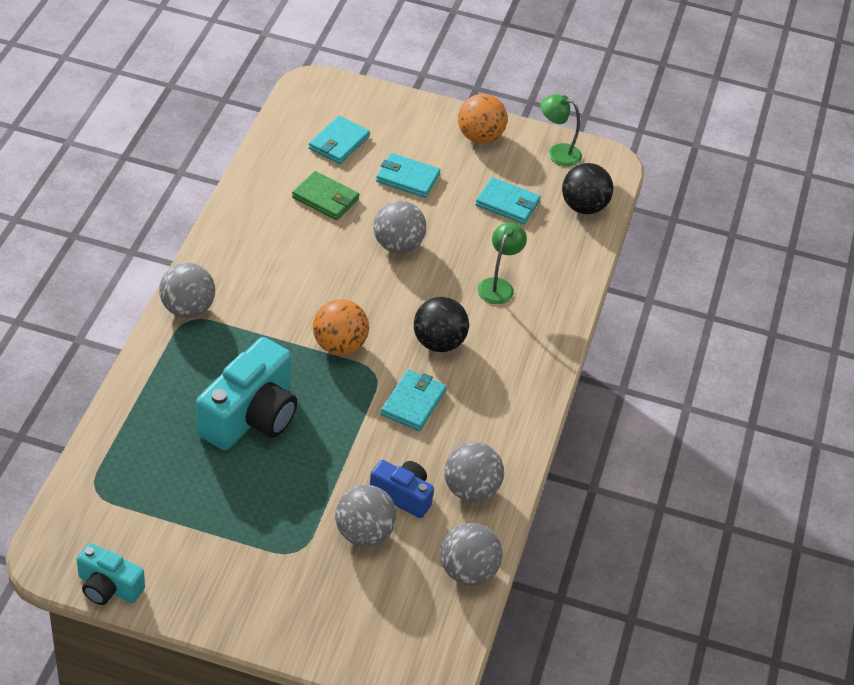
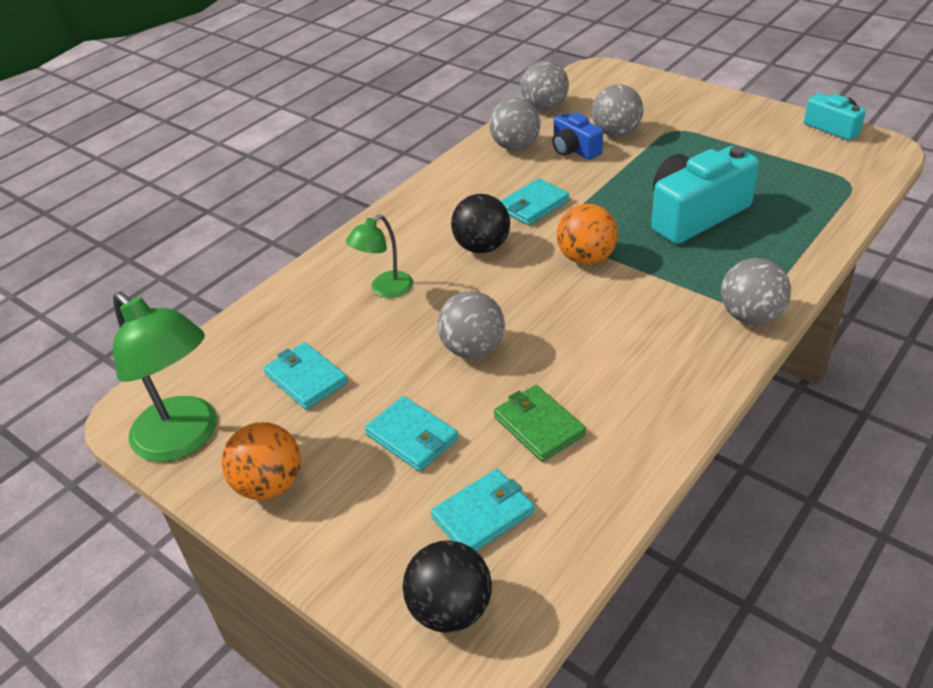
camera: 150 degrees left, 5 degrees down
(557, 153) = (185, 439): green lamp -> green lamp, size x1.80
(583, 207) = (219, 359): black ball -> black ball (450, 609)

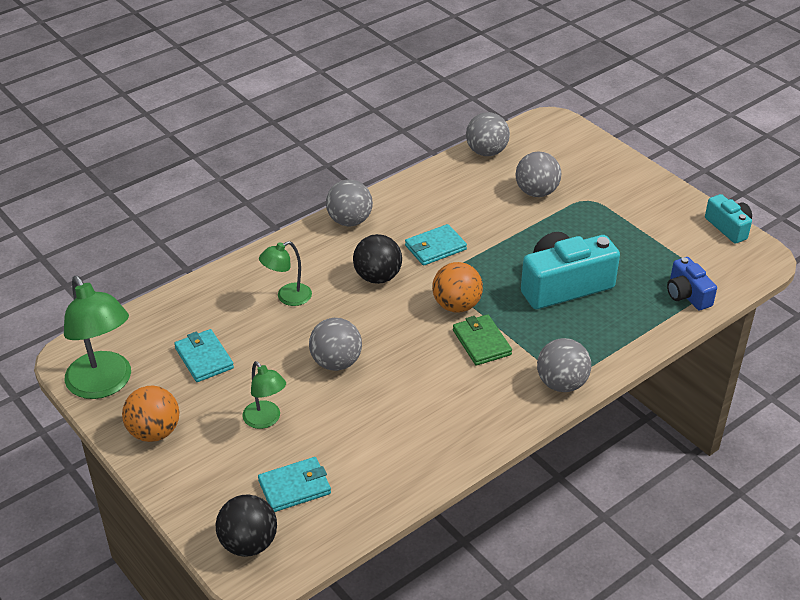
camera: 10 degrees right, 0 degrees up
(412, 437) = (266, 420): turquoise wallet -> green lamp
(515, 146) = (444, 187): grey ball -> grey ball (349, 221)
(539, 426) = (360, 433): green wallet -> green wallet (481, 342)
(574, 149) = (493, 201): blue camera -> blue camera (687, 295)

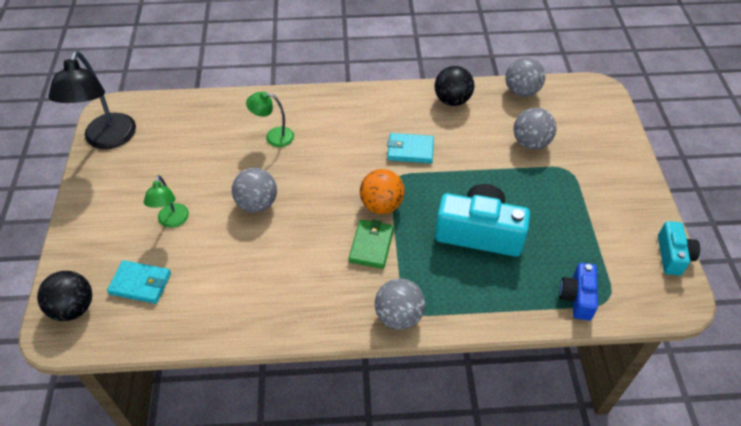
camera: 35 degrees right, 10 degrees up
(104, 385) = (107, 140): green lamp -> black lamp
(154, 432) = (102, 190): orange ball -> none
(204, 358) = (180, 153): turquoise wallet -> none
(349, 221) = (369, 99): grey ball -> none
(377, 277) = (347, 152): black ball -> black ball (452, 100)

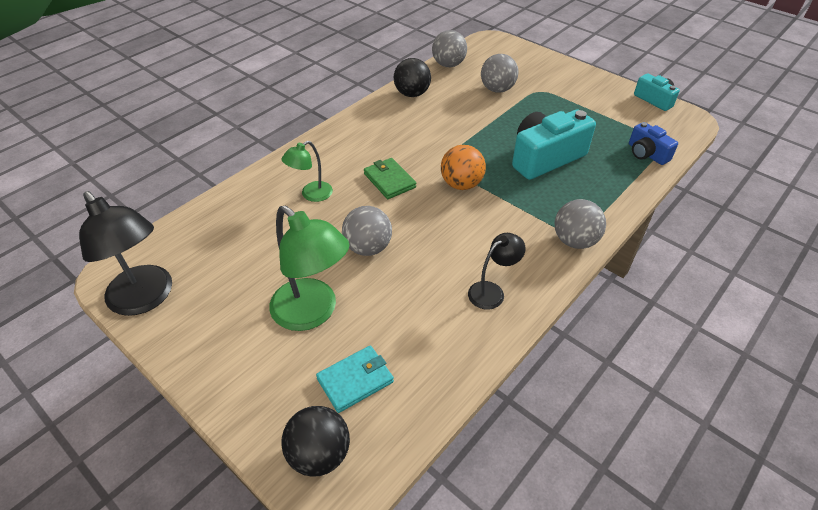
camera: 45 degrees left, 5 degrees down
(172, 221) = (313, 313): green lamp -> green lamp, size x1.80
(289, 300) = (492, 291): none -> black lamp
(371, 245) = (493, 213): green wallet -> green wallet (389, 180)
(410, 150) = (429, 139): turquoise wallet -> none

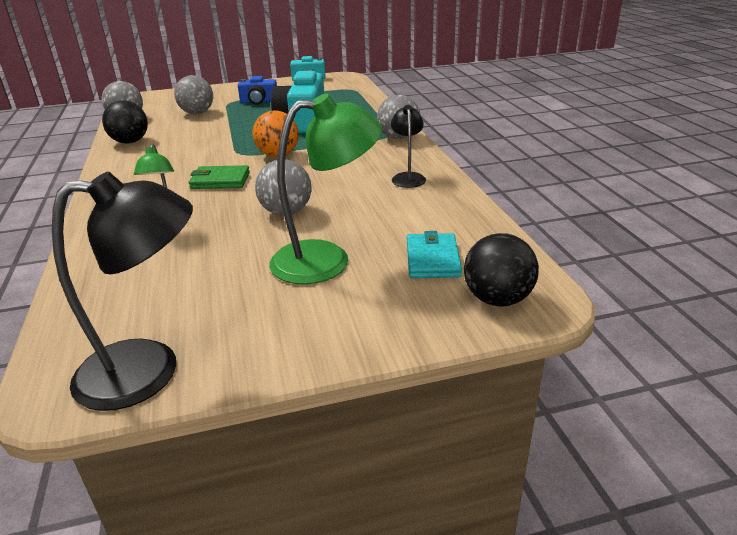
camera: 55 degrees left, 15 degrees down
(646, 154) = (353, 95): blue camera -> blue camera (259, 102)

